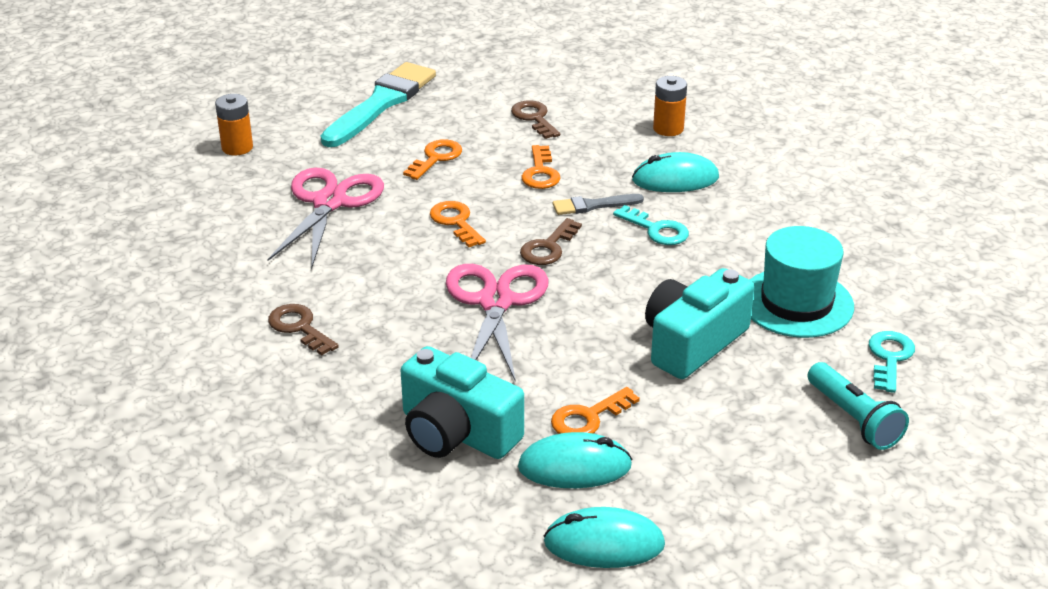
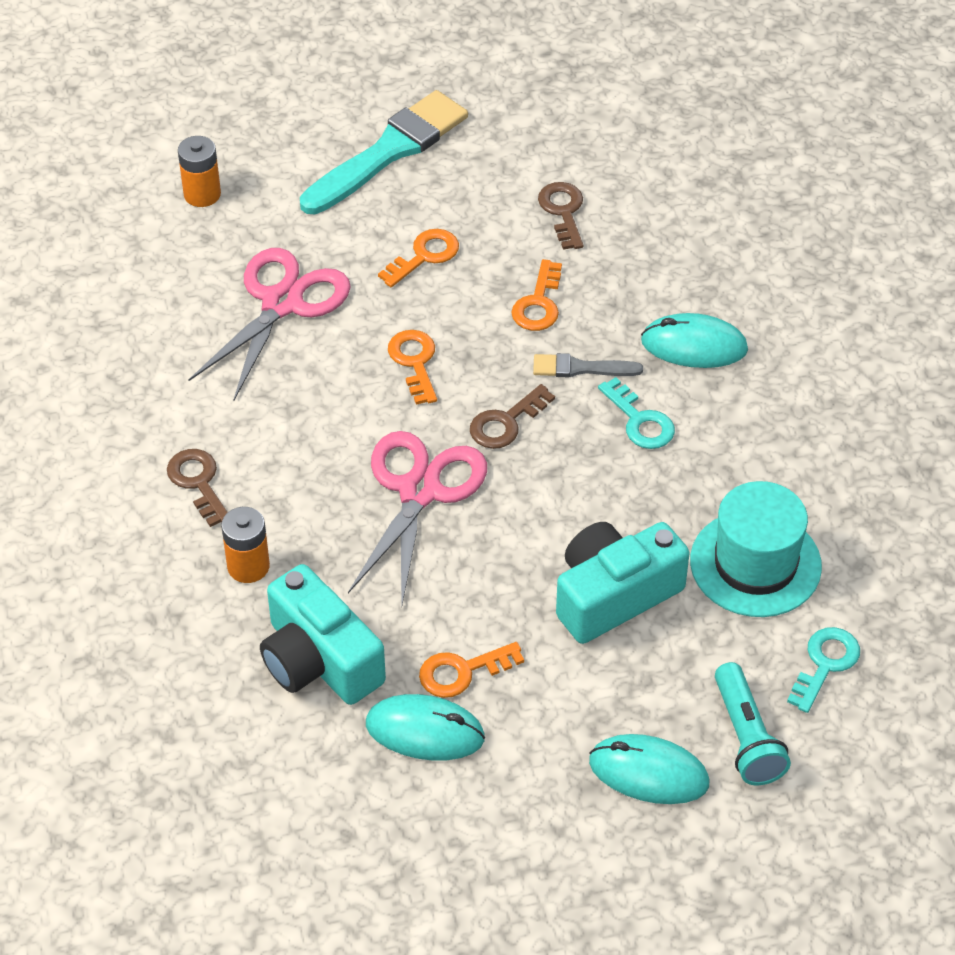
camera: 15 degrees right, 15 degrees up
(604, 543) = (420, 832): turquoise mouse -> turquoise mouse (648, 773)
(668, 129) = (719, 260): orange battery -> orange battery (248, 566)

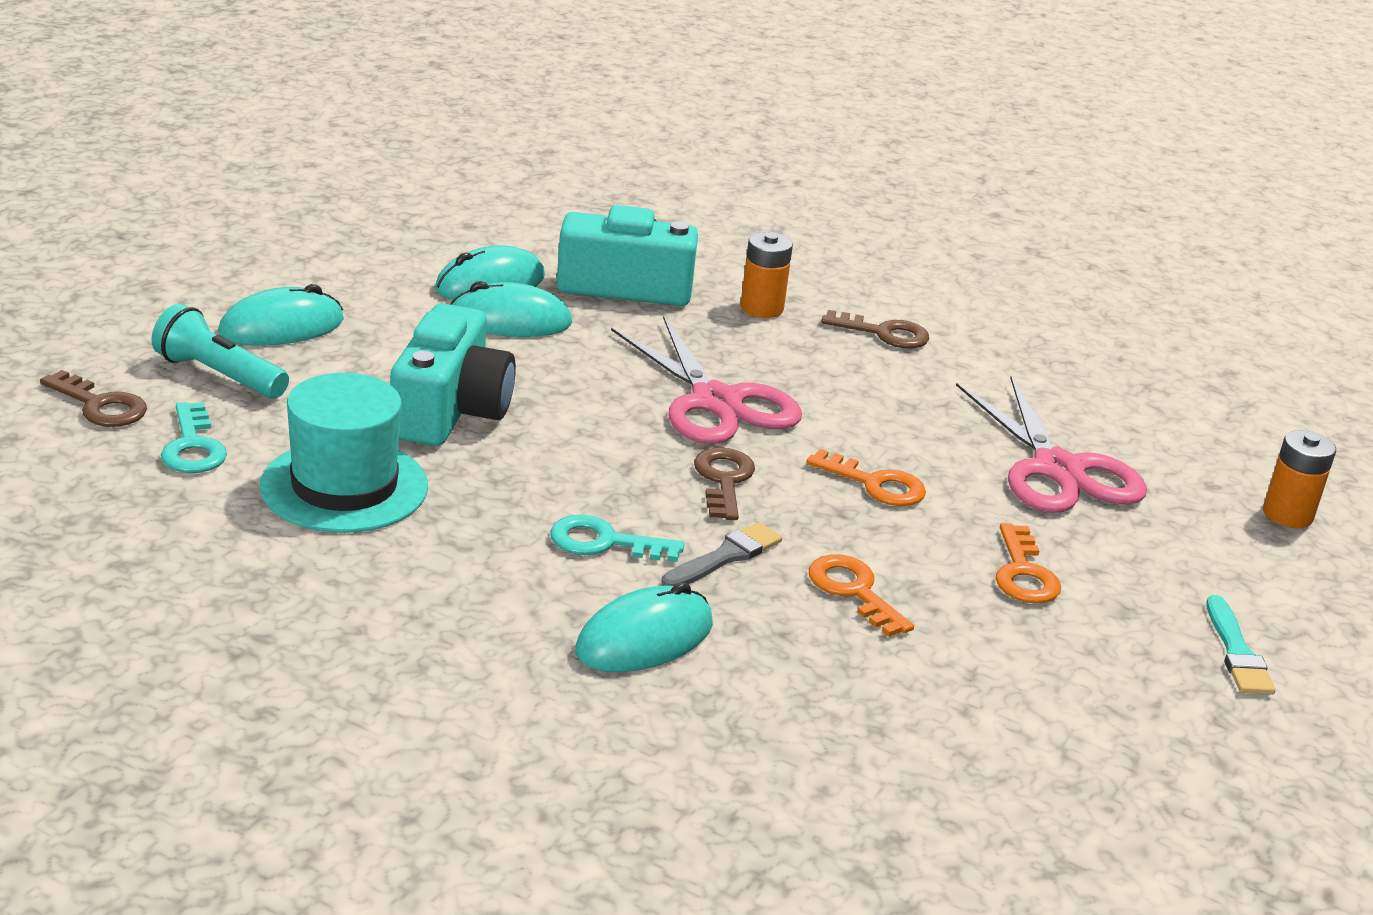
camera: 130 degrees right, 20 degrees down
(389, 152) = (1236, 652): turquoise brush -> turquoise brush, size x0.49
(462, 672) = (510, 320): orange key -> turquoise mouse
(563, 211) = (979, 698): brown key -> brown key (100, 405)

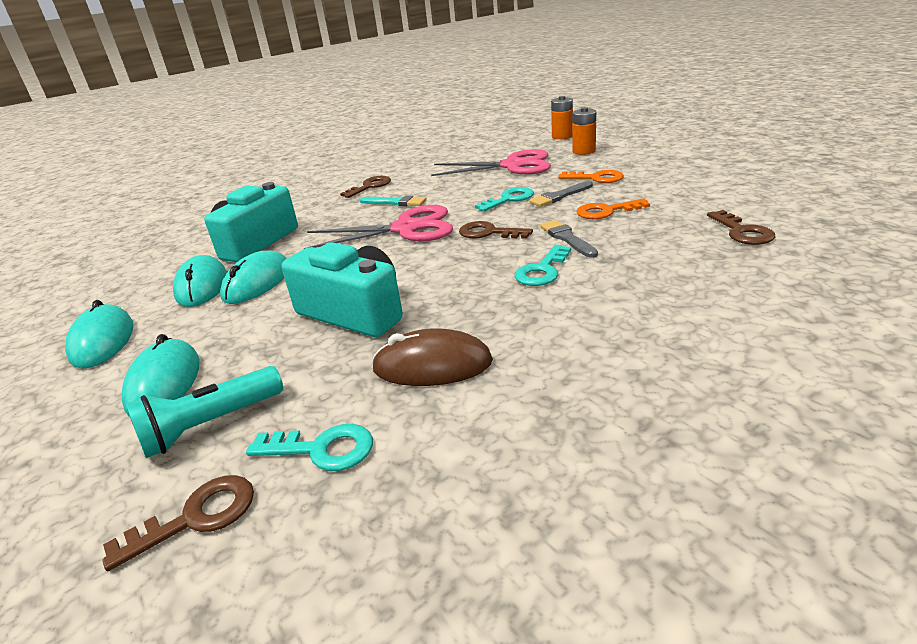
camera: 60 degrees left, 0 degrees up
(344, 486) = (432, 365): turquoise hat -> brown mouse
(644, 638) = (649, 266): turquoise mouse -> turquoise mouse (102, 341)
(761, 308) = (318, 210): orange battery -> orange battery (584, 151)
(808, 738) = (742, 232): none -> brown key
(875, 484) = (509, 199): orange key -> turquoise key
(910, 537) = (560, 196): none -> grey brush
(1236, 652) = (660, 151): turquoise brush -> turquoise brush (395, 202)

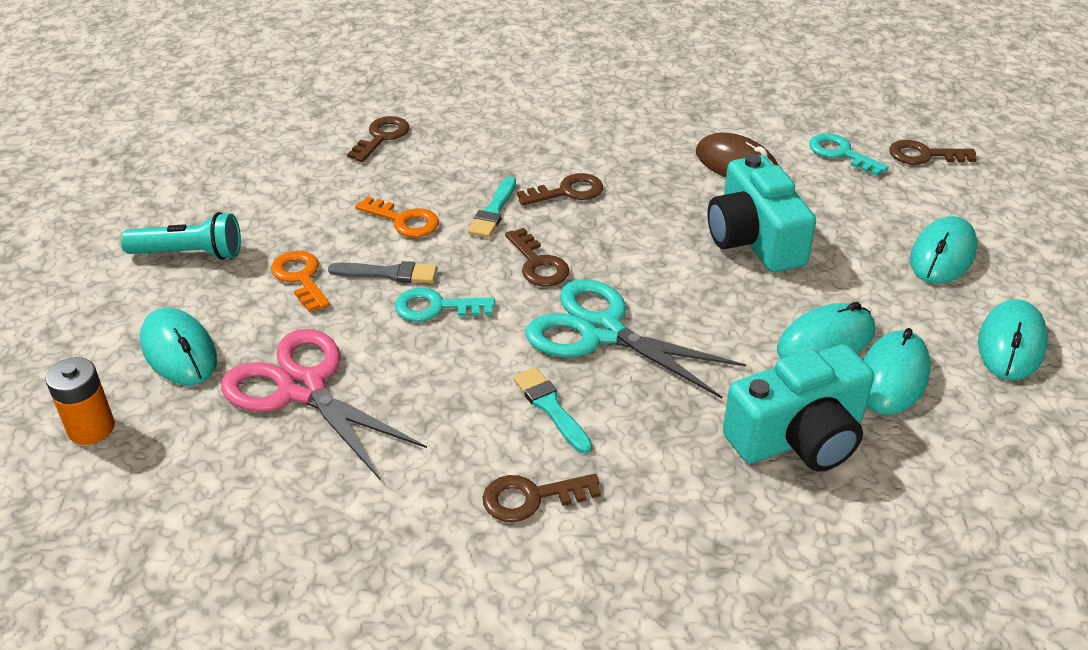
camera: 145 degrees left, 10 degrees up
(210, 425) = (908, 201): turquoise flashlight -> turquoise flashlight (189, 254)
(406, 229) = (601, 332): pink scissors -> turquoise scissors
(542, 270) = (567, 192): turquoise key -> brown key
(567, 238) = (493, 211): grey brush -> turquoise brush
(584, 151) = (179, 351): orange battery -> turquoise mouse

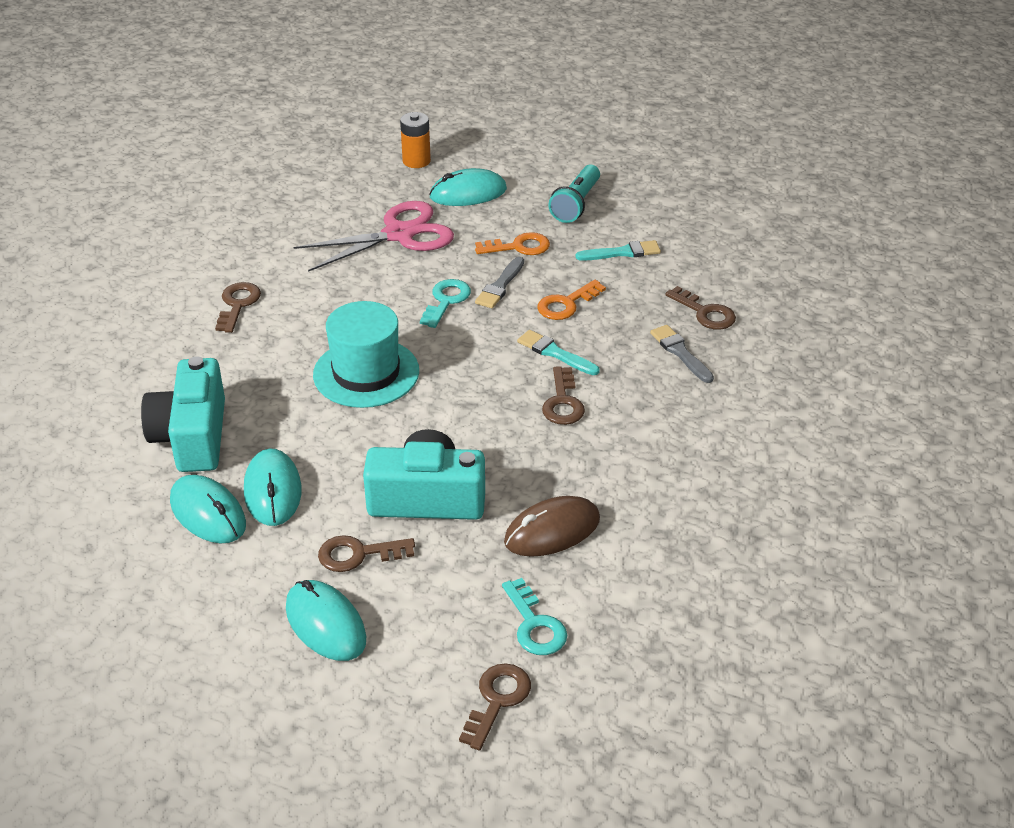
camera: 110 degrees right, 0 degrees up
(453, 141) = (680, 352): none -> grey brush
(538, 264) = (468, 361): brown key -> brown key (358, 554)
(551, 408) = (307, 330): turquoise brush -> turquoise brush (622, 252)
(601, 332) = (366, 373): turquoise scissors -> turquoise hat
(841, 153) = (535, 625): turquoise key -> turquoise key turned 90 degrees clockwise
(1011, 344) = (186, 608): turquoise mouse -> none

